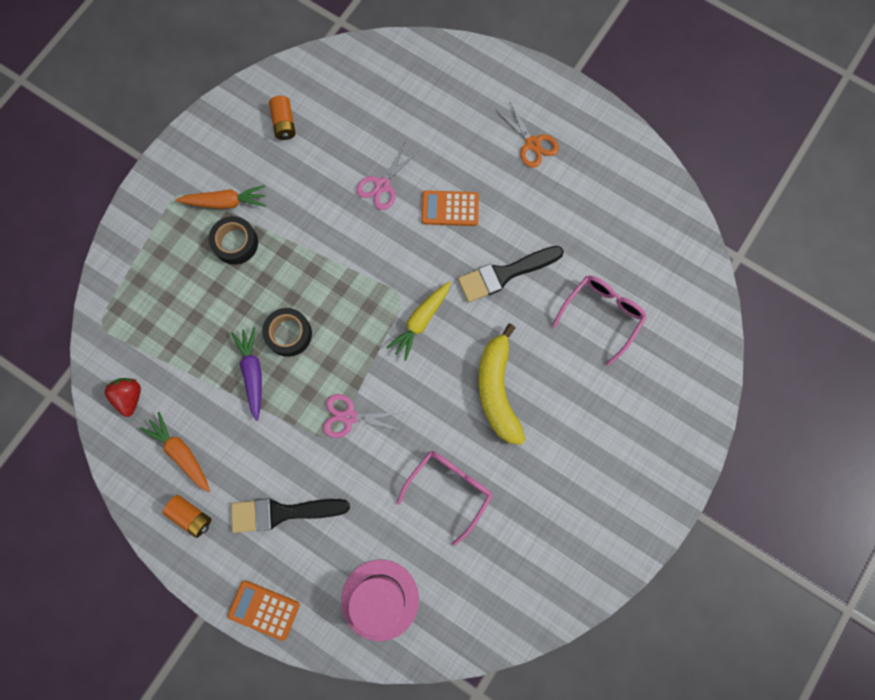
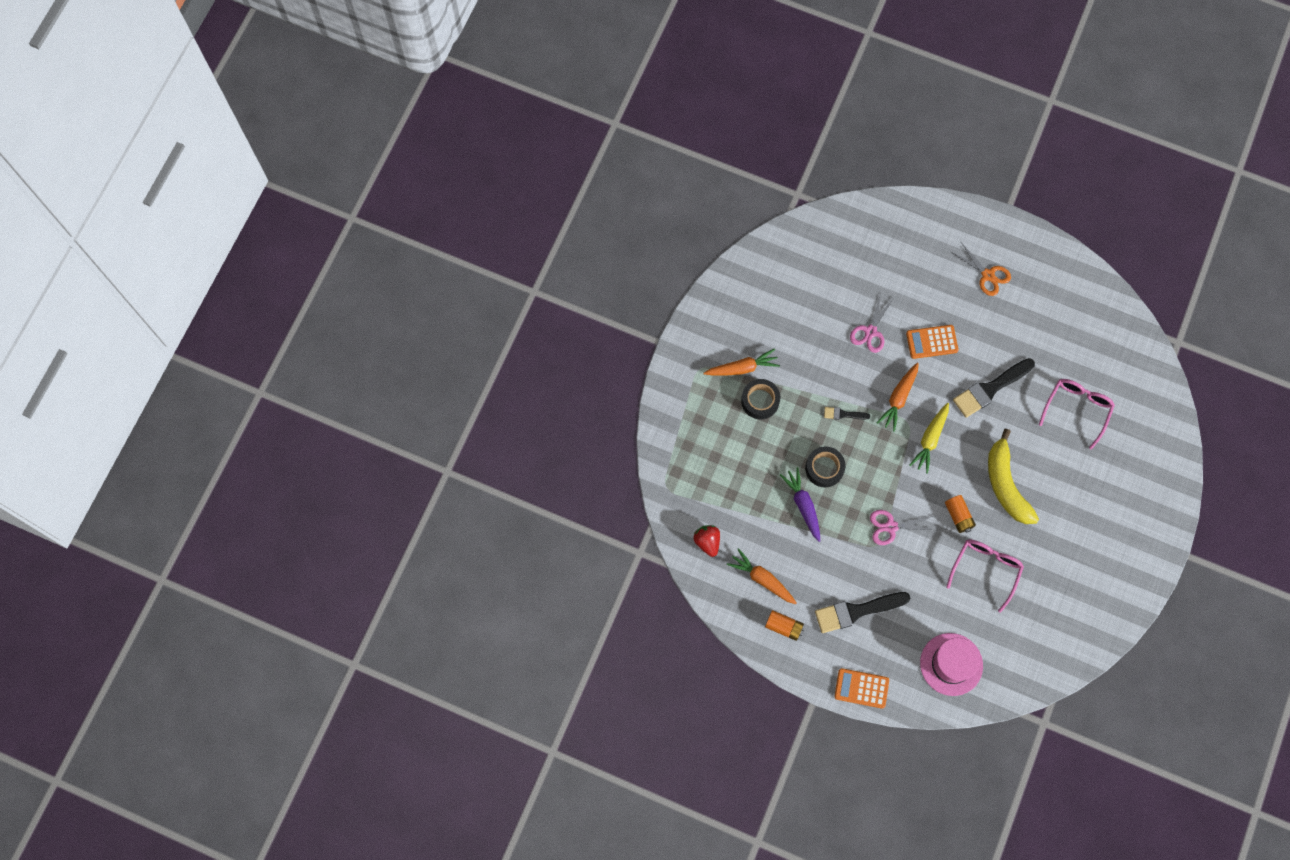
camera: 10 degrees left, 5 degrees down
(284, 123) = (774, 292): orange battery -> orange battery (958, 516)
(327, 274) = (843, 414): none -> black brush
(396, 267) = (898, 398): none -> orange carrot

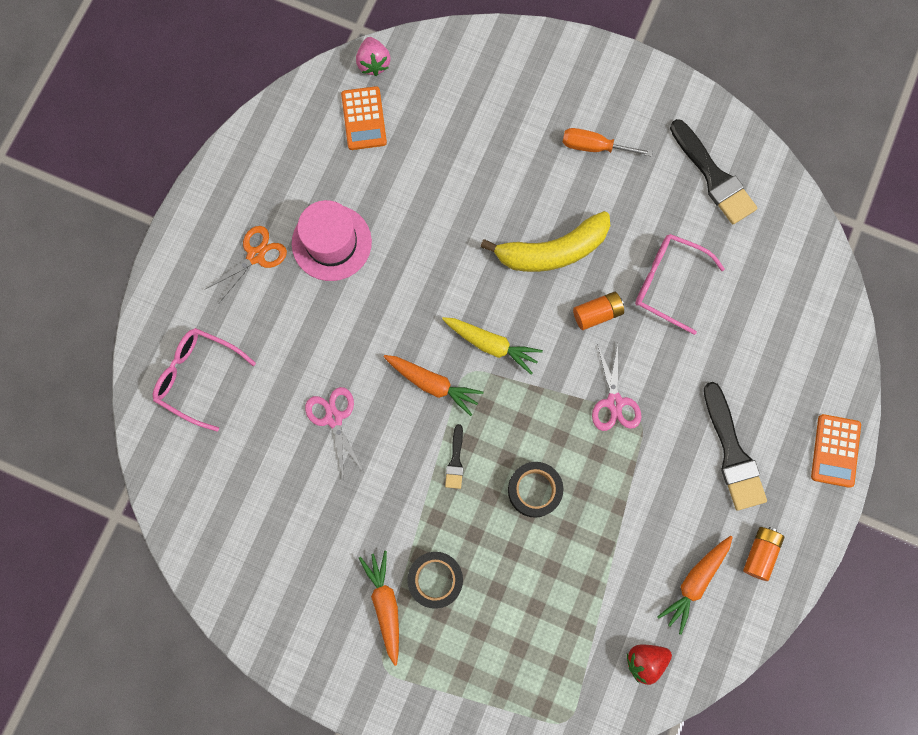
camera: 90 degrees left, 5 degrees up
(803, 505) = (587, 522): purple carrot -> none
(870, 331) = (334, 418): pink scissors -> pink scissors turned 135 degrees counterclockwise
(932, 342) = (351, 335): orange calculator -> orange calculator (364, 119)
(951, 664) = (794, 333): pink hat -> pink hat (331, 243)
(990, 389) = (420, 262): black brush -> black brush (713, 176)
(1077, 409) = (448, 155): pink glasses -> pink glasses (197, 377)
(1093, 518) = (594, 147): none -> orange screwdriver
(1148, 353) = (373, 63): none -> pink strawberry

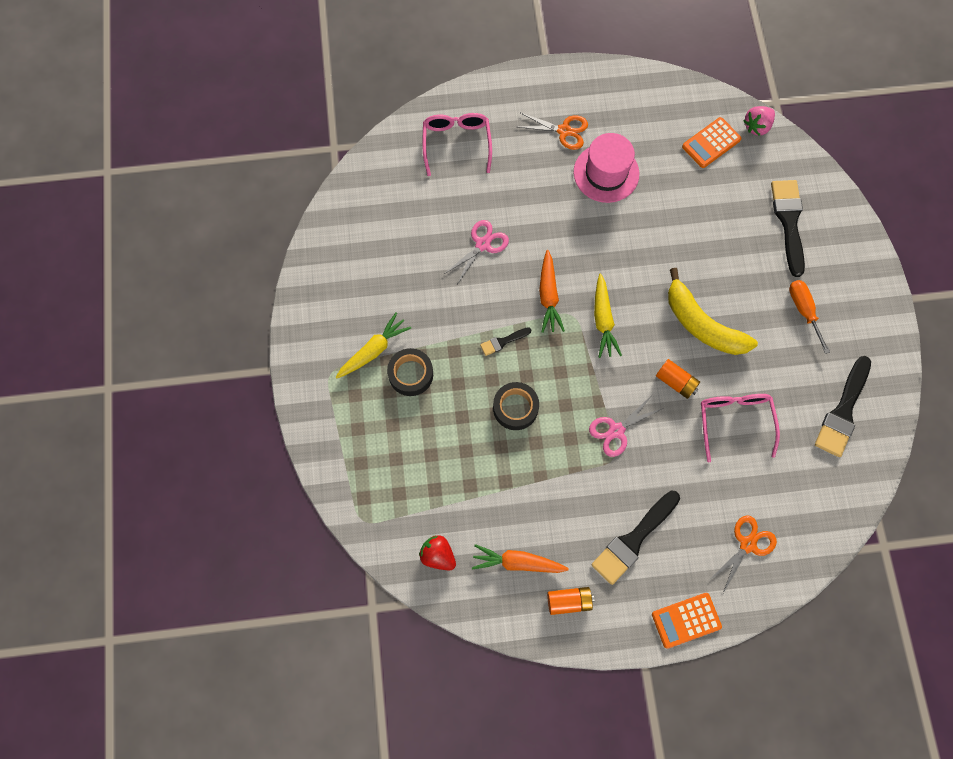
camera: 60 degrees right, 5 degrees down
(385, 604) = (373, 350): orange carrot -> yellow carrot
(495, 100) = (788, 222): none -> black brush
(793, 347) = (747, 544): none -> orange scissors

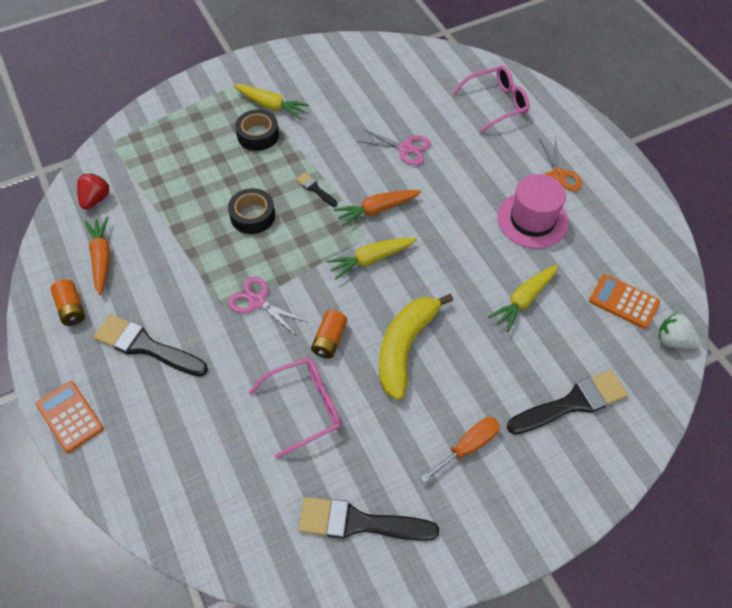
camera: 70 degrees right, 15 degrees down
(685, 215) = (523, 300): none -> yellow carrot
(747, 544) = (167, 456): orange scissors -> none
(757, 126) = (673, 340): pink strawberry -> white strawberry

